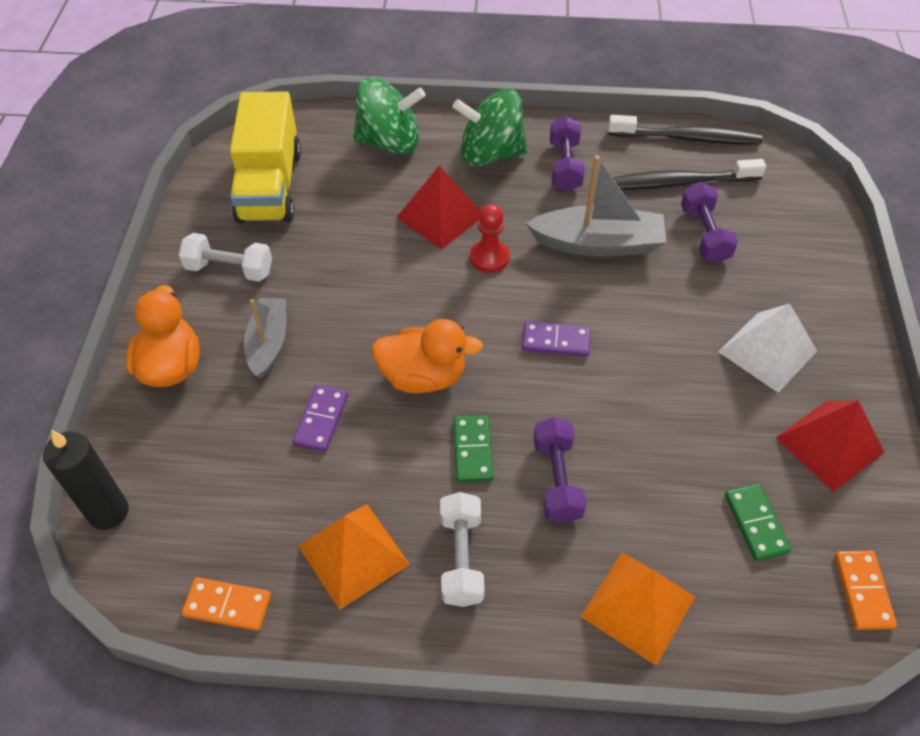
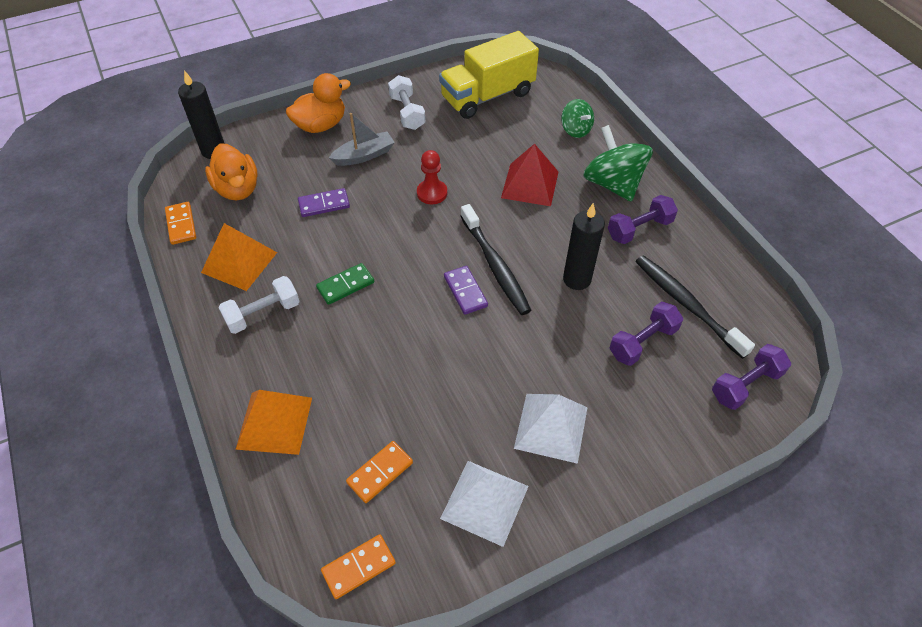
camera: 60 degrees right, 0 degrees up
(389, 142) = (575, 130): green spinning top -> green spinning top, size x0.57
(423, 376) = (387, 236): orange duck -> orange duck (237, 189)
(489, 257) = (513, 225): red pawn -> red pawn (432, 193)
(557, 480) = (349, 339): purple dumbbell -> purple dumbbell (745, 385)
(598, 244) = (577, 279): grey boat -> black candle
(687, 138) = (744, 291): black toothbrush -> black toothbrush (495, 265)
(755, 523) = (380, 472): green domino -> orange domino
(829, 445) = (485, 502): red pyramid -> white pyramid

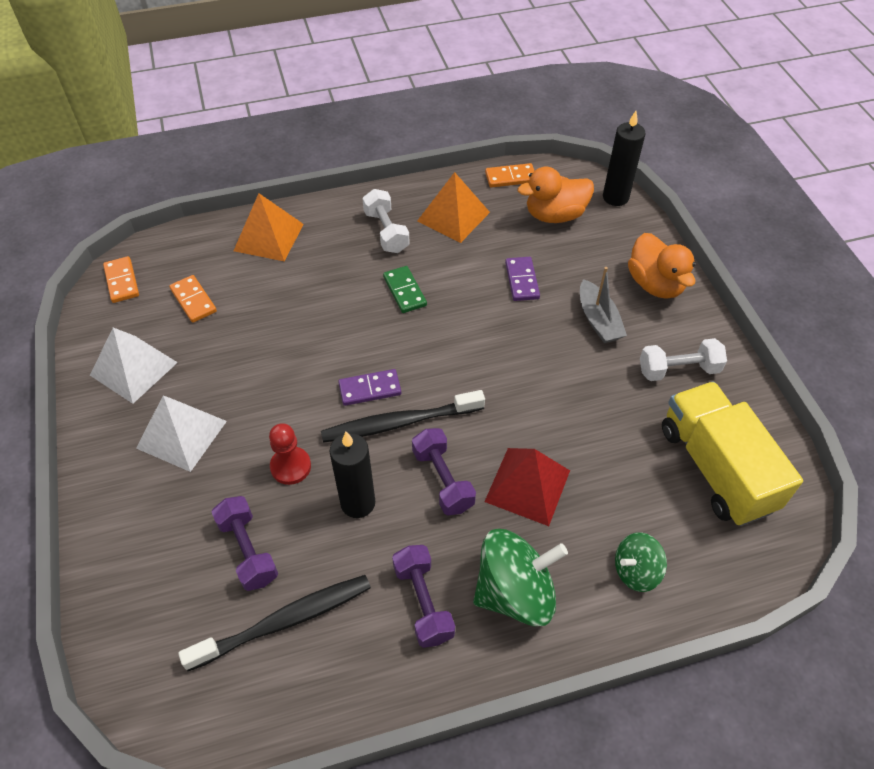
camera: 100 degrees right, 0 degrees up
(432, 193) = (526, 378): red pawn -> red pawn (290, 466)
(745, 385) = (150, 650): purple dumbbell -> purple dumbbell (442, 480)

